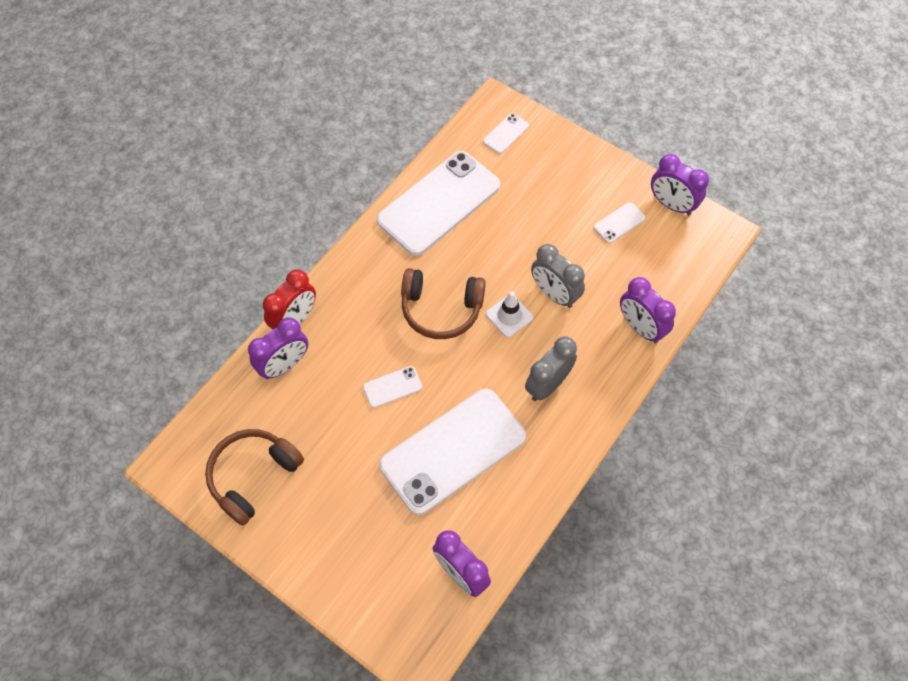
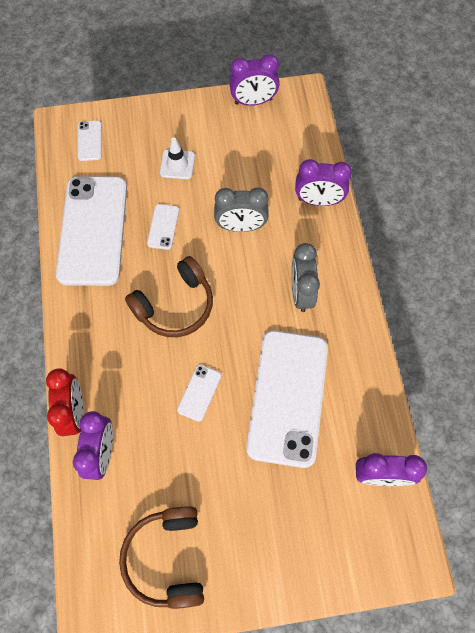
camera: 45 degrees left, 5 degrees up
(509, 316) = (227, 268): white traffic cone -> white traffic cone (177, 164)
(619, 223) = (232, 141): white phone -> white phone (163, 227)

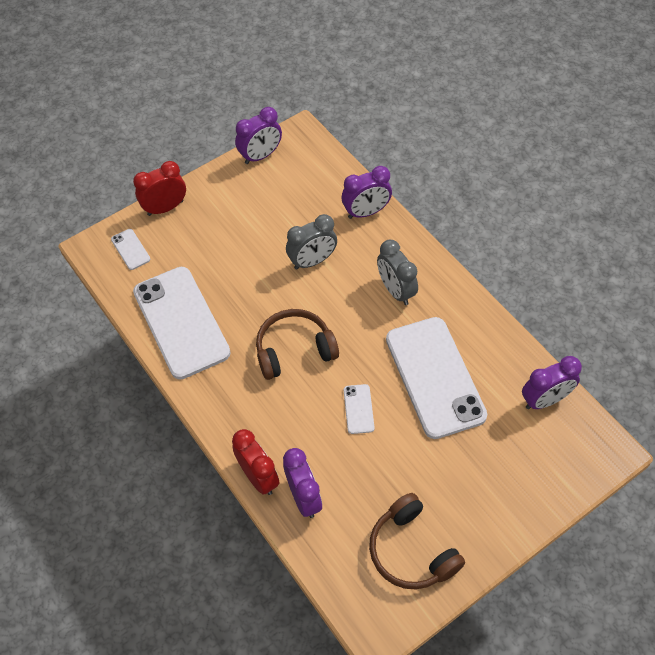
camera: 25 degrees left, 10 degrees down
(141, 115) = (165, 208): none -> red clock
(163, 227) = (243, 291): white phone -> none
(175, 305) = (294, 350): brown headphones -> brown headphones turned 135 degrees counterclockwise
(177, 164) = (224, 235): white traffic cone -> none

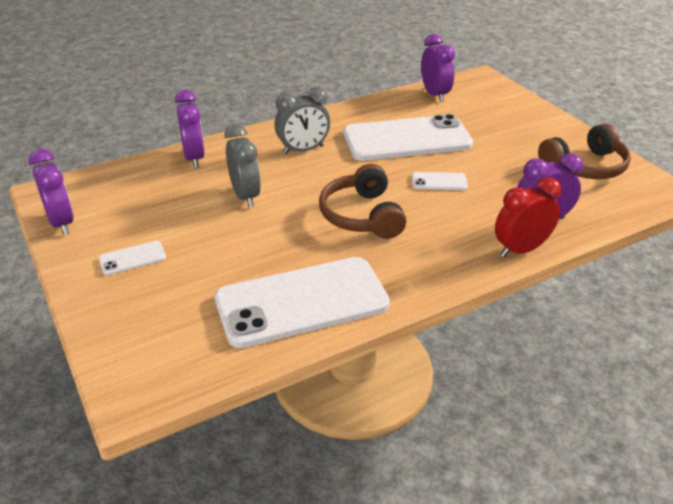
camera: 85 degrees left, 20 degrees down
(130, 249) = (156, 350): white phone -> white phone (132, 258)
(165, 208) = (98, 312): red clock -> none

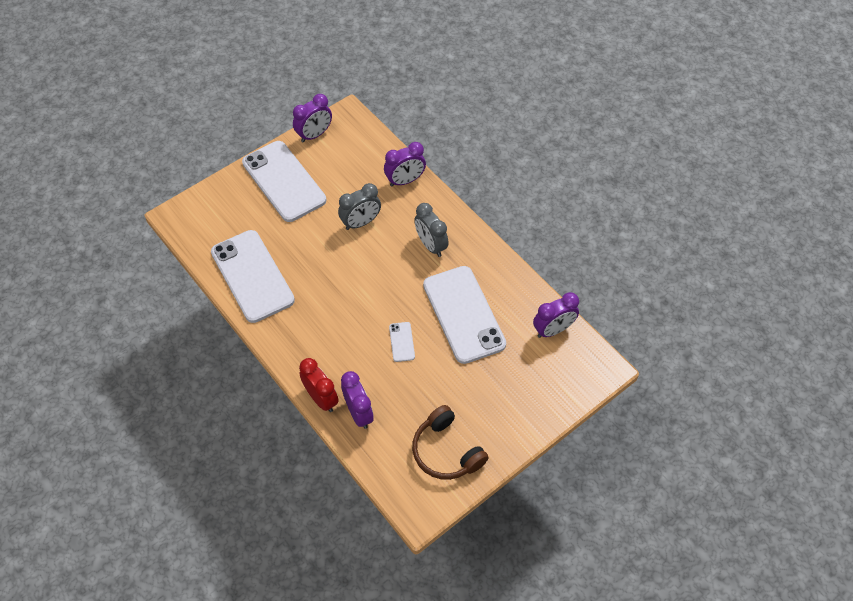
camera: 80 degrees right, 20 degrees up
(132, 258) = (284, 181): white phone -> white phone, size x2.45
(362, 216) = (348, 296): brown headphones -> none

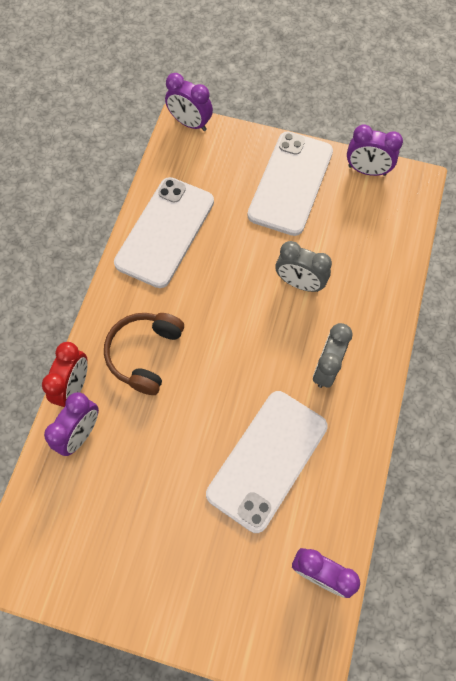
camera: 55 degrees right, 10 degrees up
(402, 342) = (189, 419): white phone -> none
(405, 181) = (384, 289): purple clock -> purple clock (190, 123)
(446, 451) = (92, 553): brown headphones -> brown headphones (144, 354)

